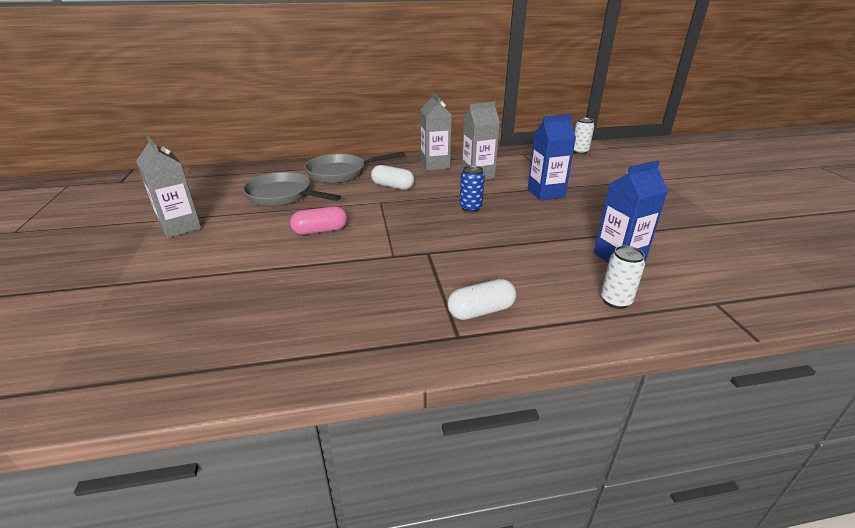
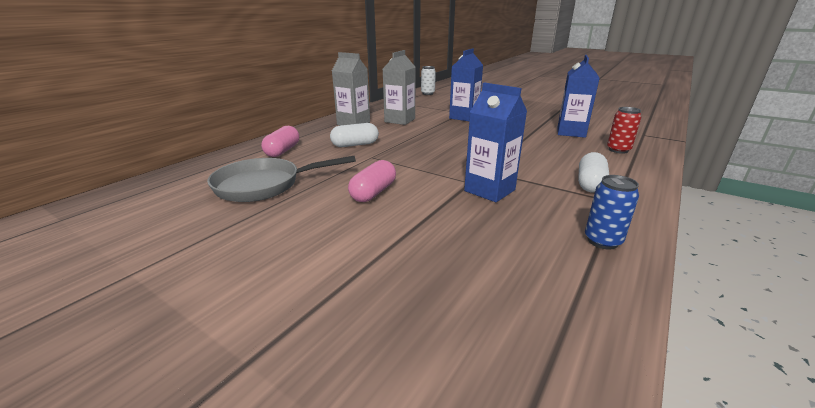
camera: 45 degrees left, 5 degrees down
(180, 227) = (194, 261): grey carton -> none
(341, 173) = (282, 151): grey pan -> pink capsule
(389, 269) = (489, 190): none -> blue carton
(470, 208) = (443, 138): blue can -> blue can (602, 241)
(615, 301) = (618, 150): white can -> red can

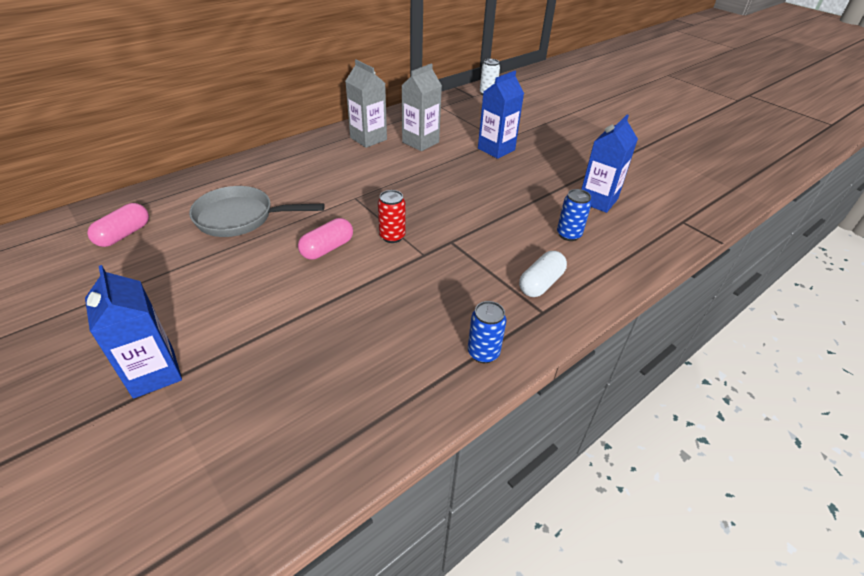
camera: 15 degrees right, 15 degrees up
(282, 151) = (277, 171): pink capsule -> pink capsule (124, 235)
(355, 145) = (350, 175): white capsule -> none
(489, 190) = (434, 270): blue carton -> blue carton (154, 373)
(574, 152) = (568, 235): none -> blue can
(618, 150) = (623, 241): red can -> red can (392, 236)

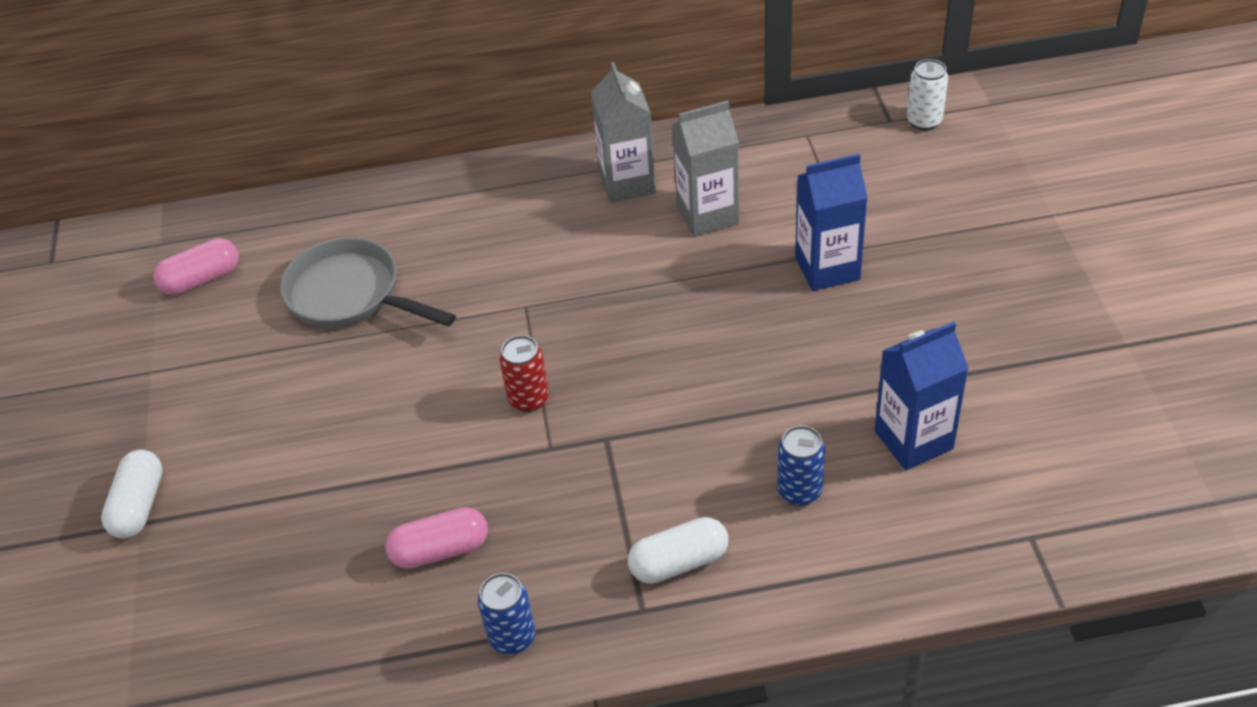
camera: 35 degrees right, 5 degrees up
(154, 373) = (139, 505): blue carton -> white capsule
(327, 248) = (428, 390): pink capsule -> pink capsule (440, 550)

